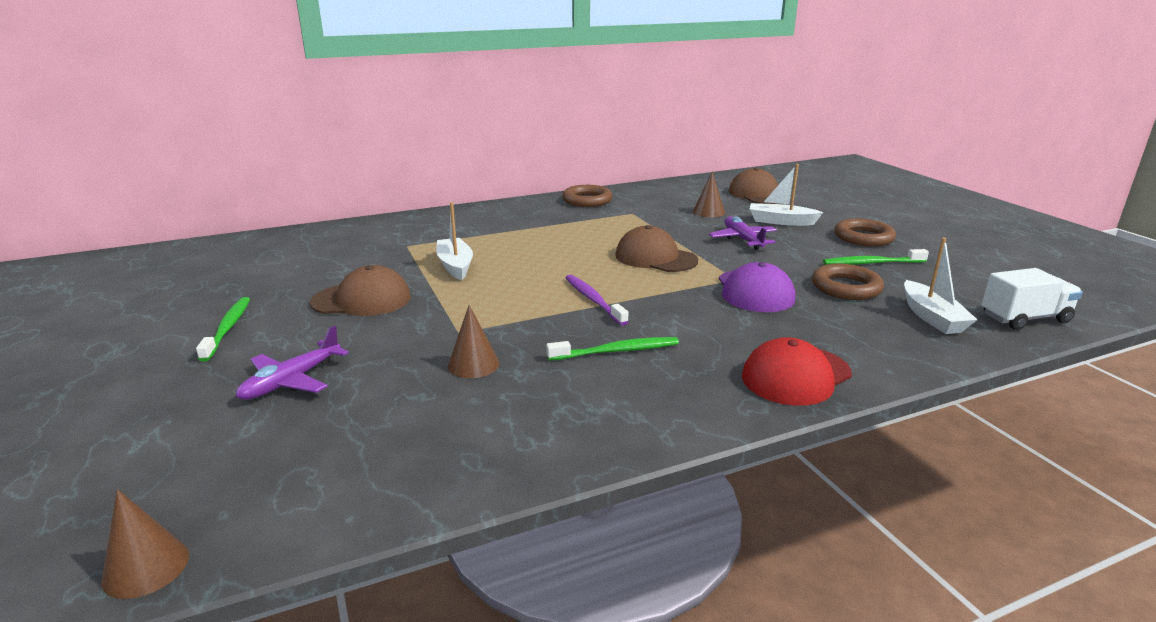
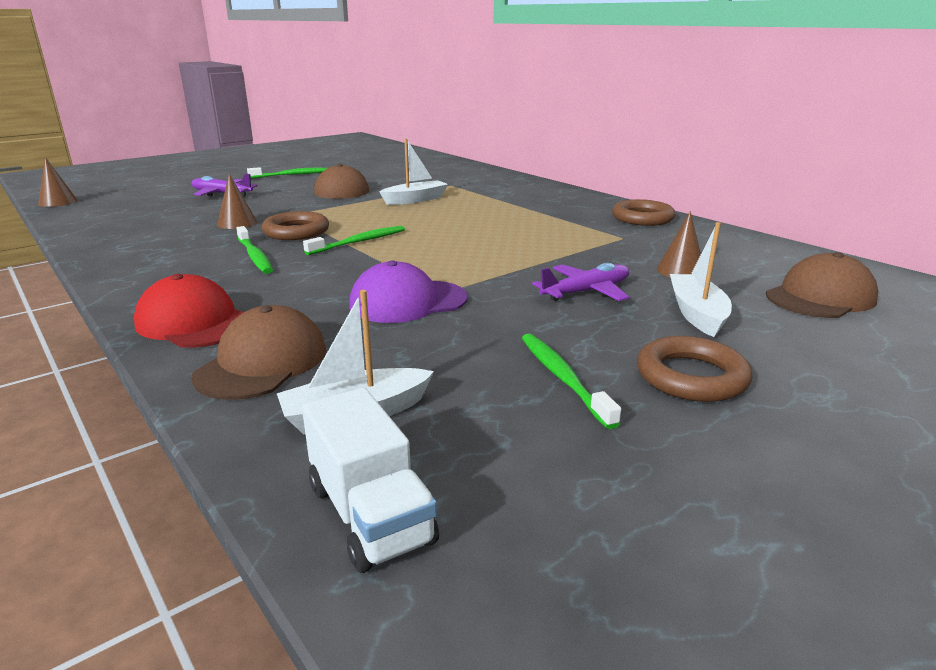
camera: 75 degrees right, 0 degrees up
(593, 300) = (359, 242): purple toothbrush -> green toothbrush
(655, 258) = (483, 255): brown cap -> brown cap (262, 362)
(846, 287) = (445, 354): brown ring -> brown ring (296, 232)

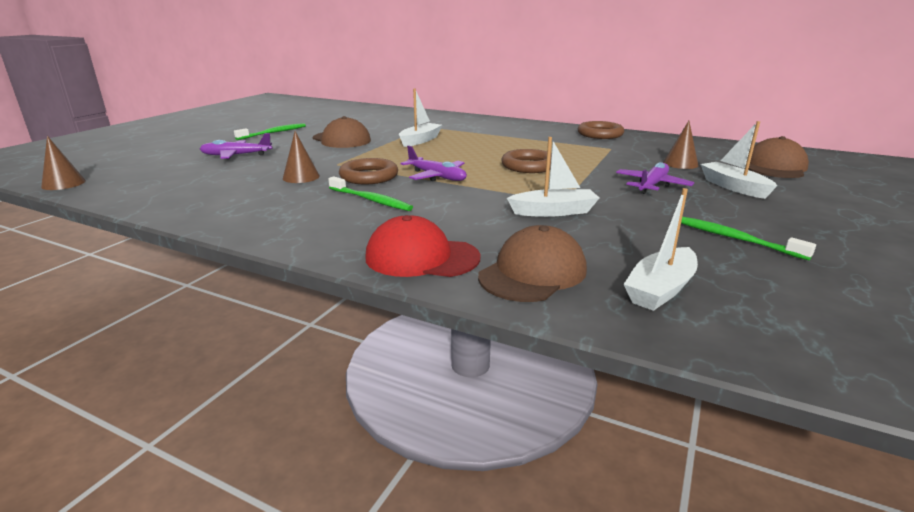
camera: 25 degrees left, 0 degrees up
(262, 362) = (533, 273): brown cap -> brown cap turned 45 degrees clockwise
(359, 242) = (436, 176): green toothbrush -> purple plane
(370, 514) = (782, 343): white truck -> none
(408, 302) = (553, 211): purple cap -> white boat
(691, 377) = (793, 222): brown ring -> brown ring (528, 166)

